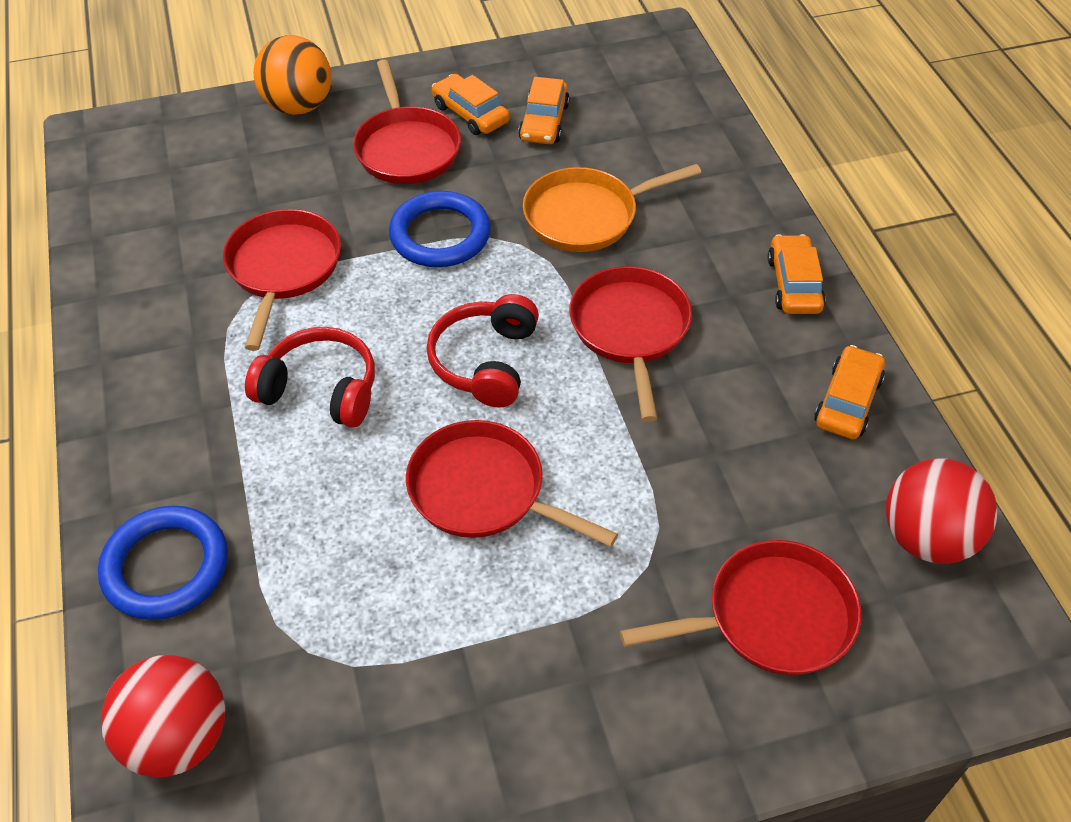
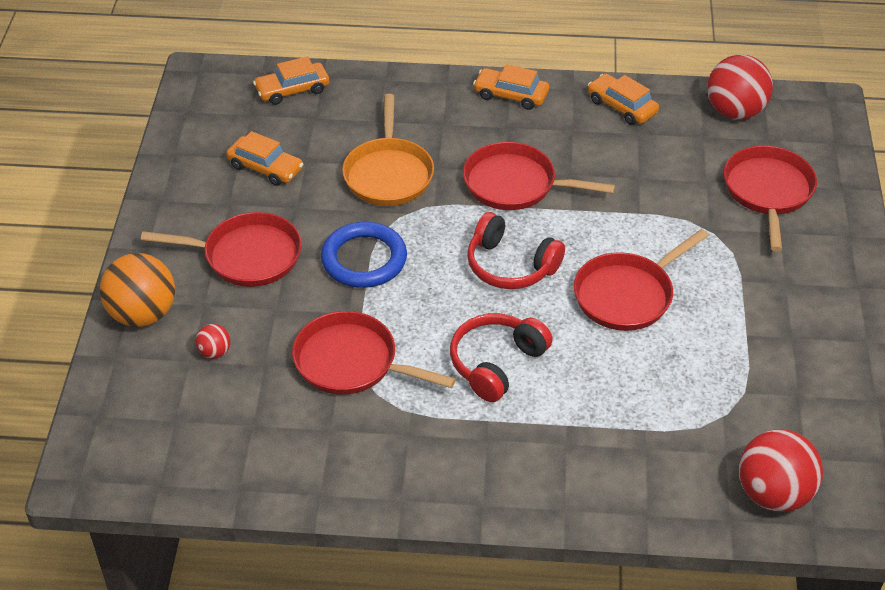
camera: 70 degrees left, 5 degrees down
(166, 567) = (630, 482): blue ring -> none
(265, 167) = (215, 352): none -> red ball
(470, 114) = (227, 207): orange car -> orange car (292, 90)

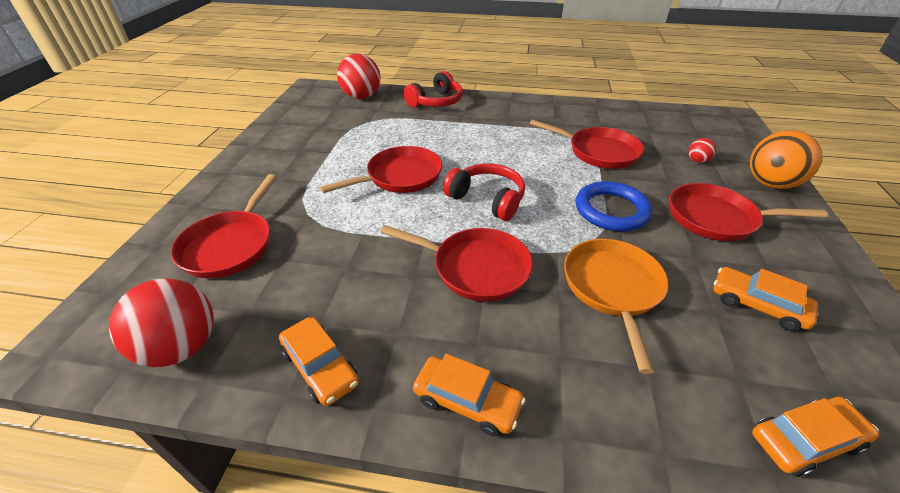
camera: 175 degrees left, 5 degrees down
(496, 363) = (501, 147): red headphones -> red headphones (436, 102)

